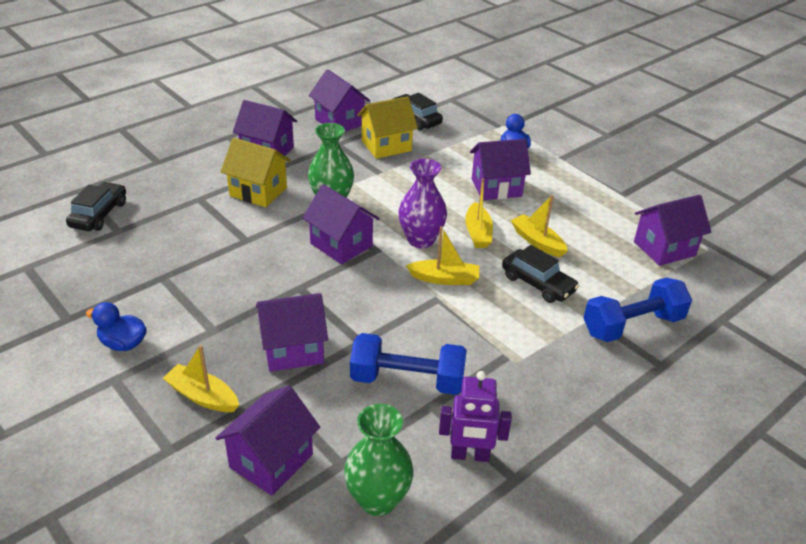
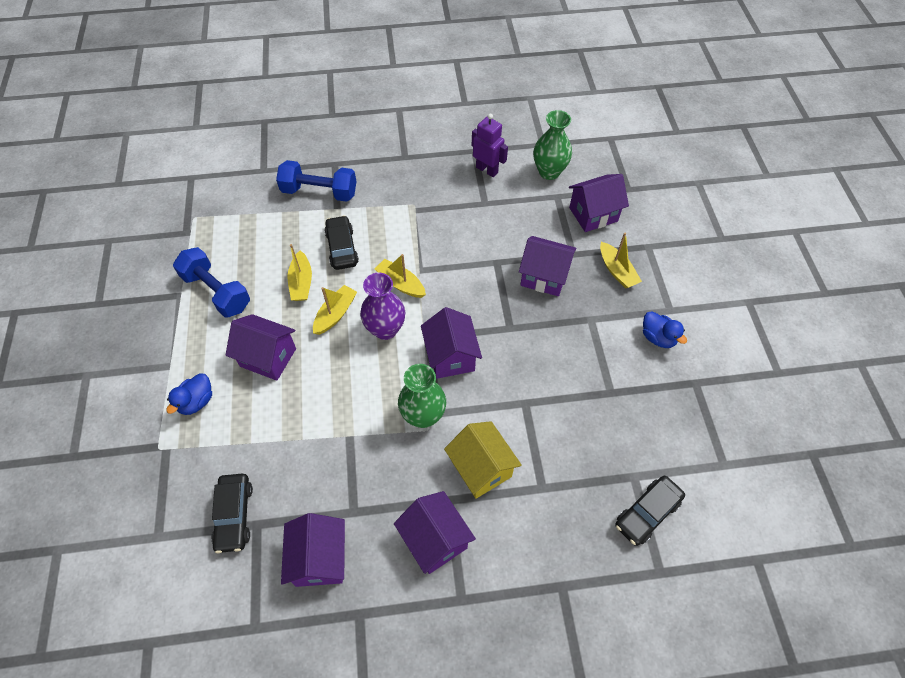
camera: 145 degrees left, 20 degrees up
(386, 146) = (308, 478): yellow house -> none
(407, 380) = (487, 223): blue dumbbell -> blue dumbbell (217, 292)
(664, 248) = (222, 232): purple house -> none

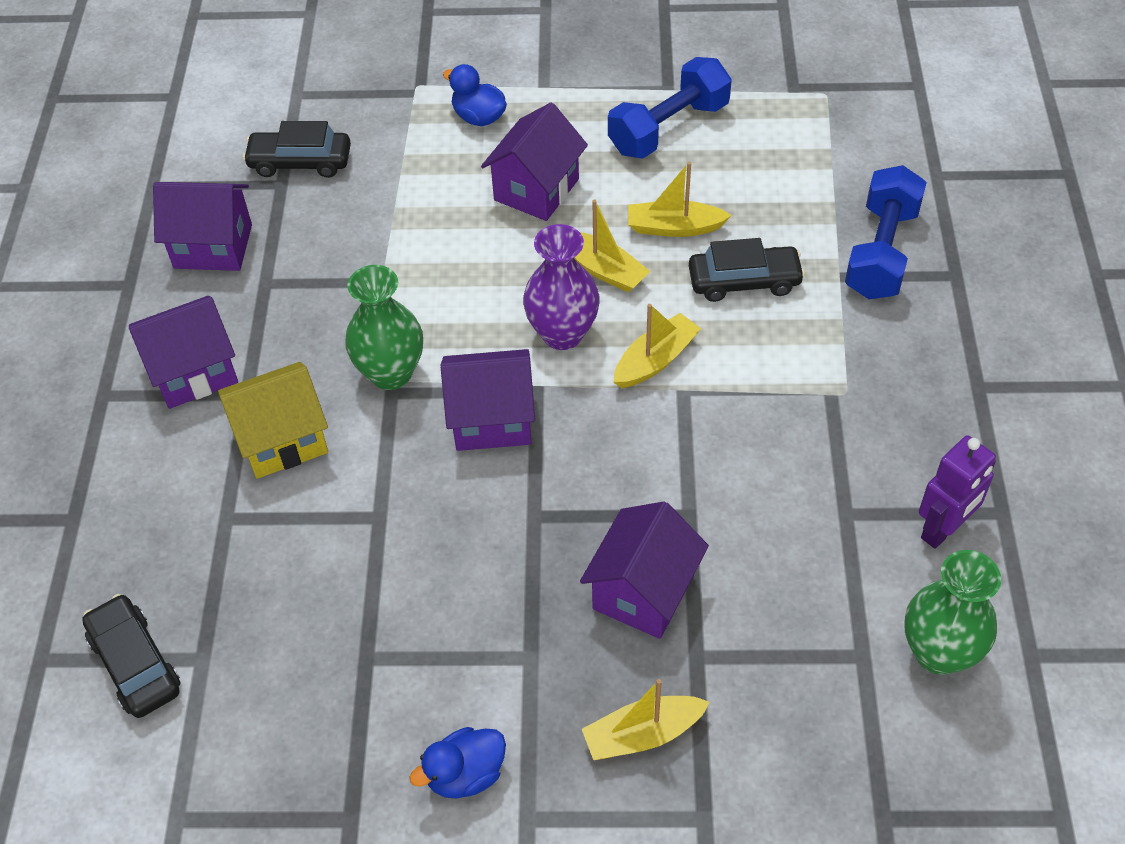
camera: 100 degrees right, 5 degrees down
(593, 214) = (805, 720): purple house -> none

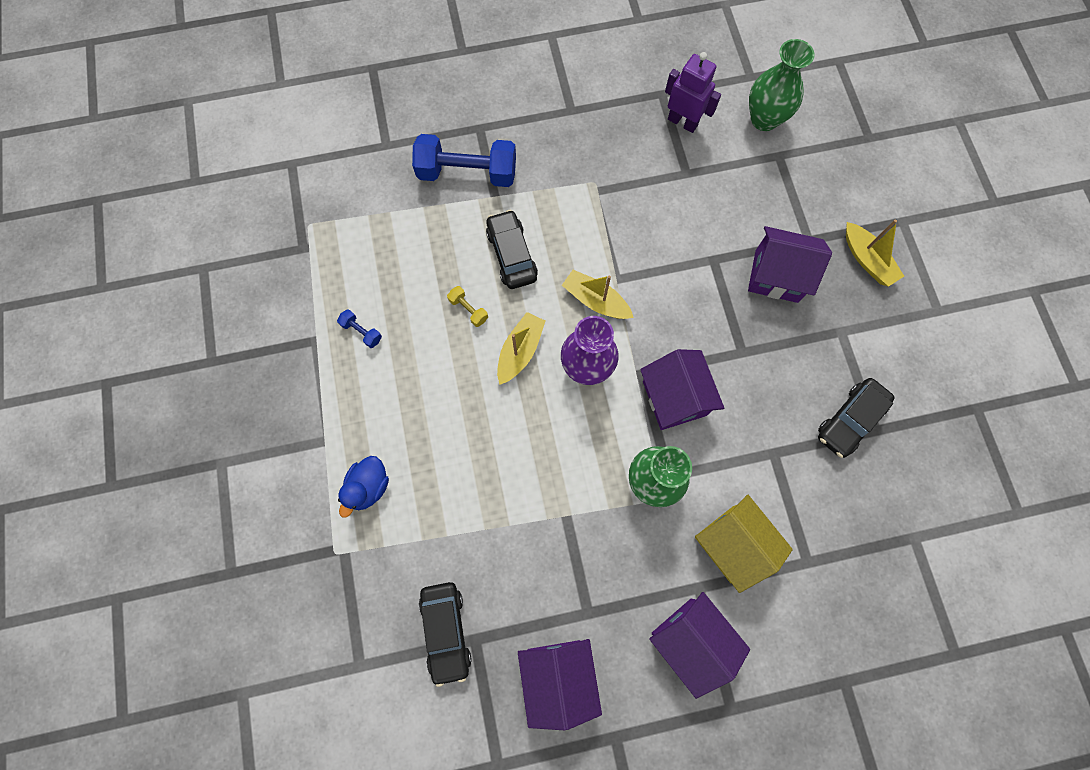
camera: 105 degrees left, 20 degrees up
(135, 663) = (934, 583): black car -> black car (850, 420)
(465, 774) = (926, 350): blue duck -> none
(536, 189) = (446, 419): purple house -> none
(668, 128) = (362, 332): blue dumbbell -> blue dumbbell, size x0.42
(674, 227) = (468, 310): yellow boat -> yellow dumbbell

